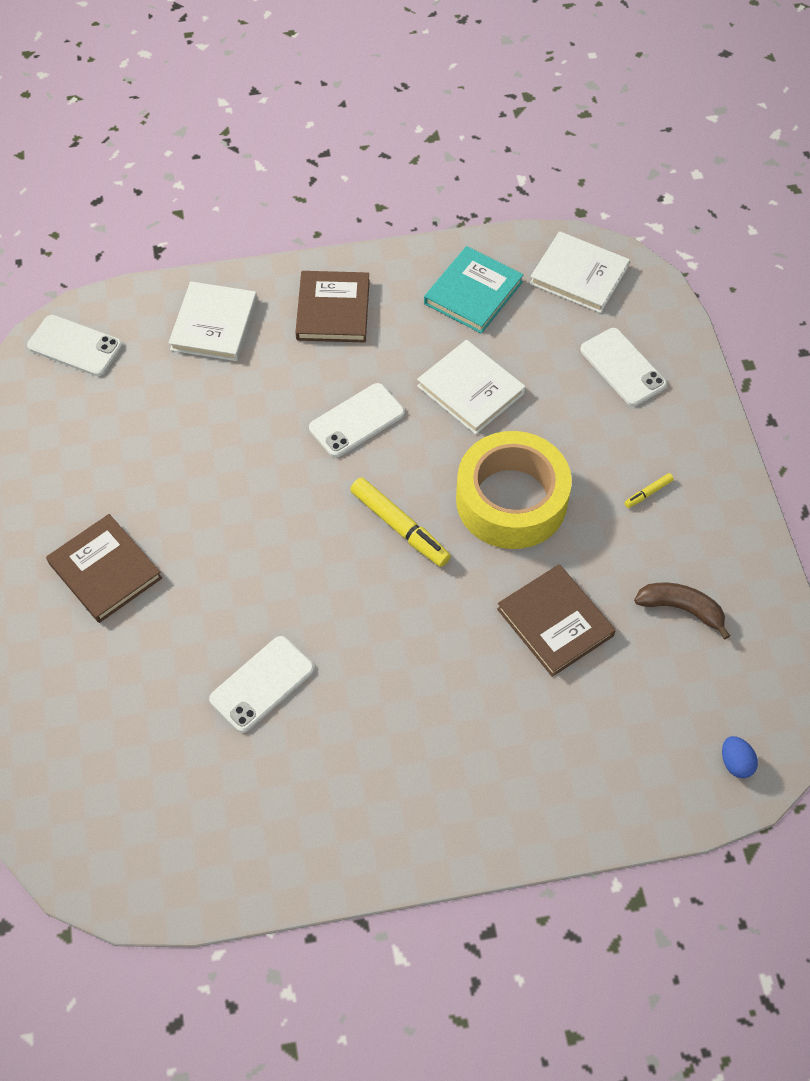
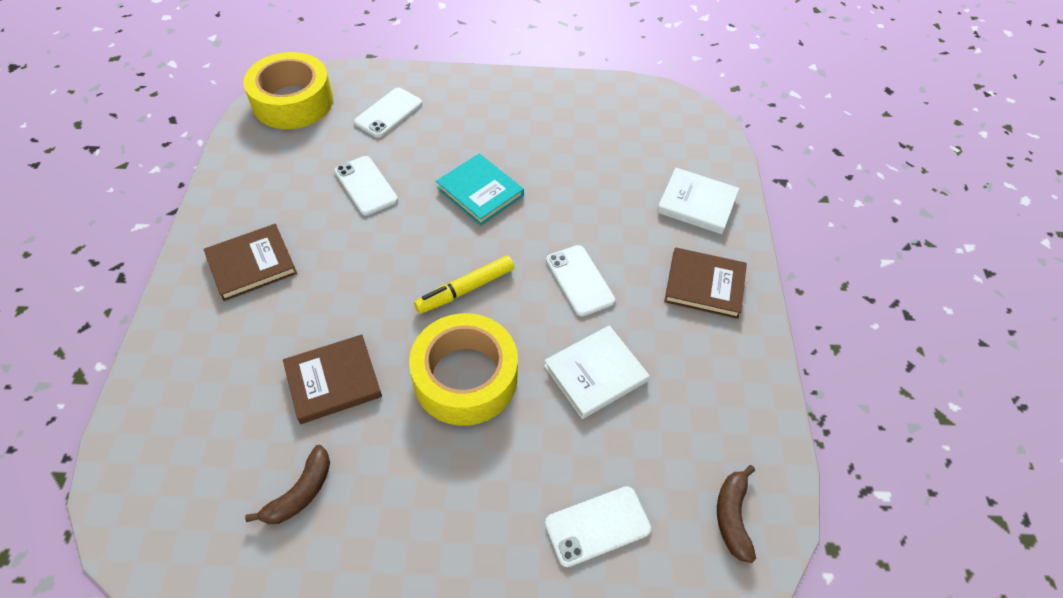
camera: 100 degrees right, 5 degrees down
(75, 346) = (685, 124): white phone -> white phone (388, 113)
(105, 571) = (486, 120): brown book -> brown book (252, 264)
(107, 847) = (293, 102): none -> yellow tape
(473, 293) = (715, 403): turquoise book -> turquoise book (480, 191)
(579, 275) = (732, 516): white book -> brown banana
(648, 493) = (435, 502): yellow marker -> none
(735, 763) = (135, 490): blue egg -> none

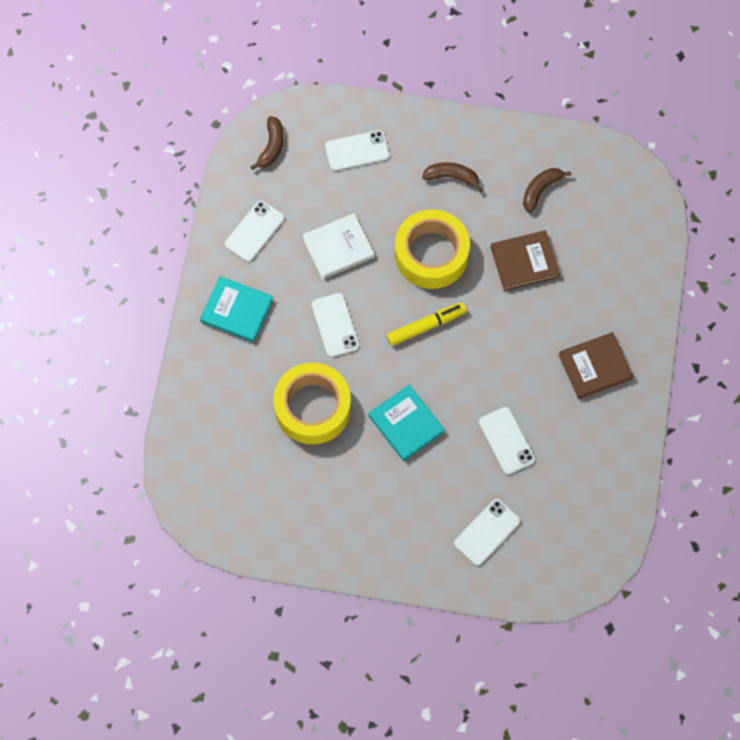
camera: 170 degrees left, 15 degrees up
(293, 102) = (581, 557): yellow tape -> yellow tape (312, 408)
(442, 498) = (452, 177): none -> brown banana
(697, 204) = (217, 391): white book -> none
(704, 285) = (236, 310): brown book -> turquoise book
(715, 383) = (254, 231): none -> white phone

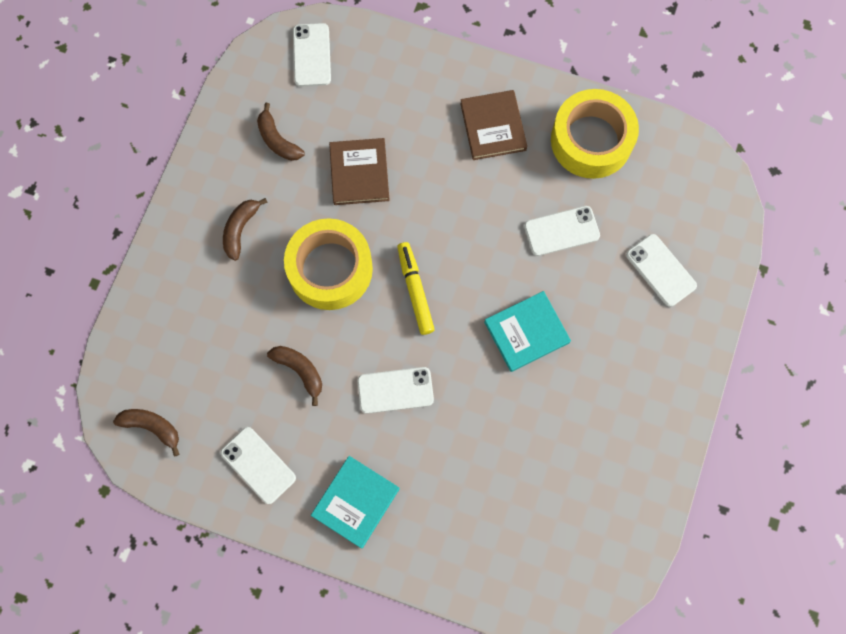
camera: 80 degrees left, 5 degrees up
(312, 408) = (491, 432): yellow tape -> yellow tape (591, 140)
(338, 247) = (300, 370): white book -> brown banana
(357, 151) = (182, 328): white phone -> white phone (312, 55)

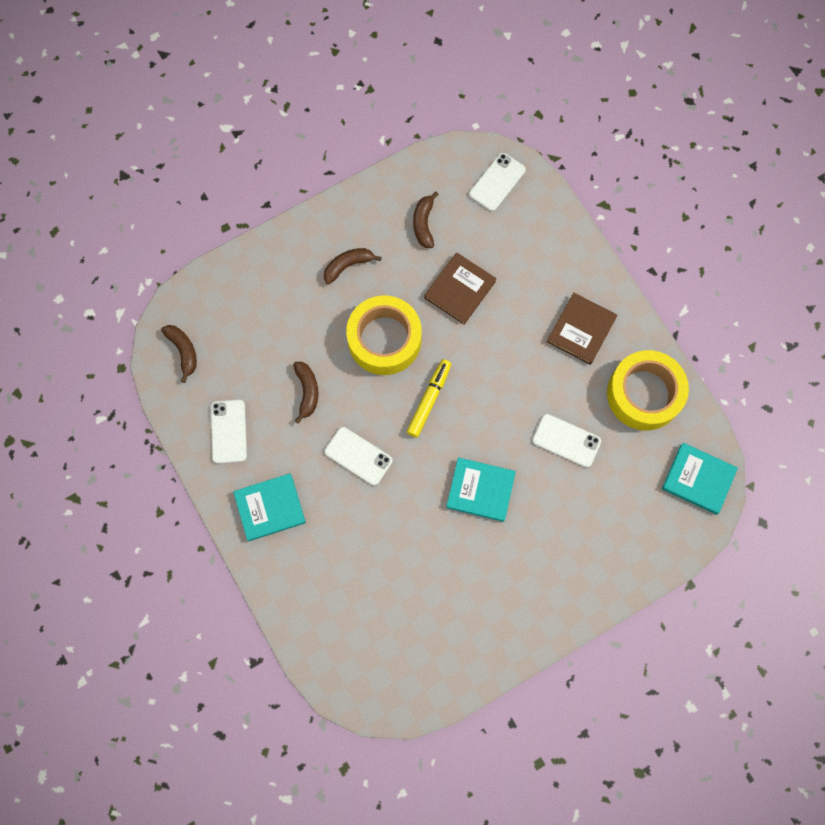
camera: 40 degrees right, 0 degrees up
(660, 270) = (613, 524): white phone -> none
(695, 176) = (698, 479): none -> turquoise book

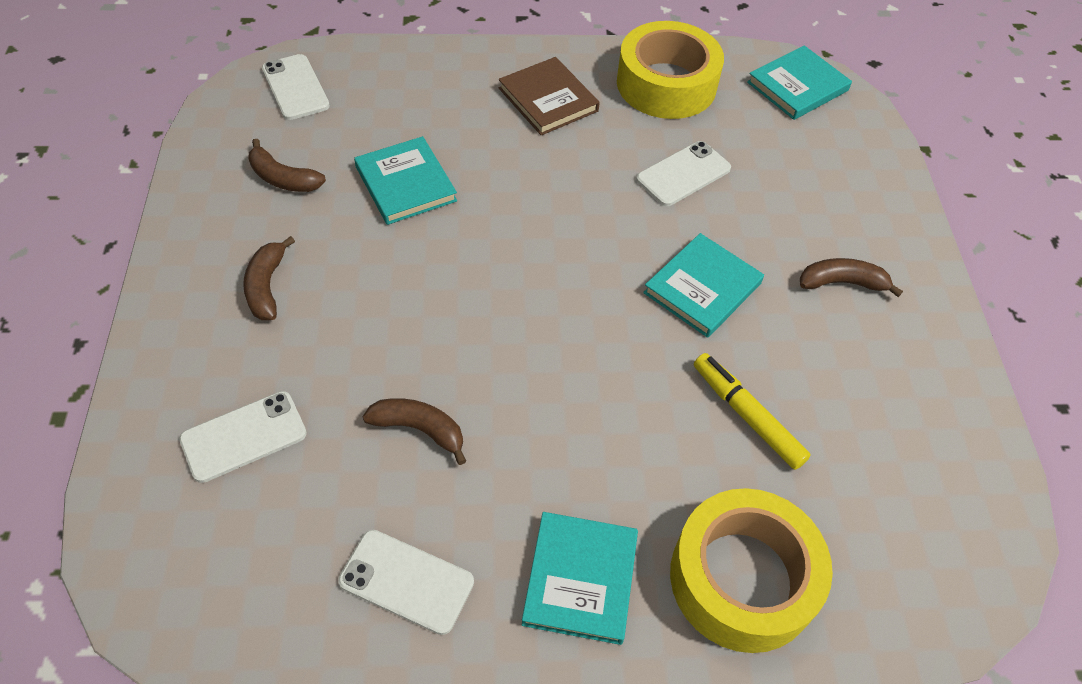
camera: 65 degrees left, 20 degrees down
(183, 351) = (210, 587): brown banana -> brown banana (842, 283)
(358, 456) = (567, 409): white phone -> white phone (244, 436)
(384, 339) = (411, 295): yellow tape -> yellow tape (742, 578)
(429, 400) = (536, 285): yellow marker -> yellow marker (746, 415)
(459, 289) = (405, 184): brown book -> turquoise book

